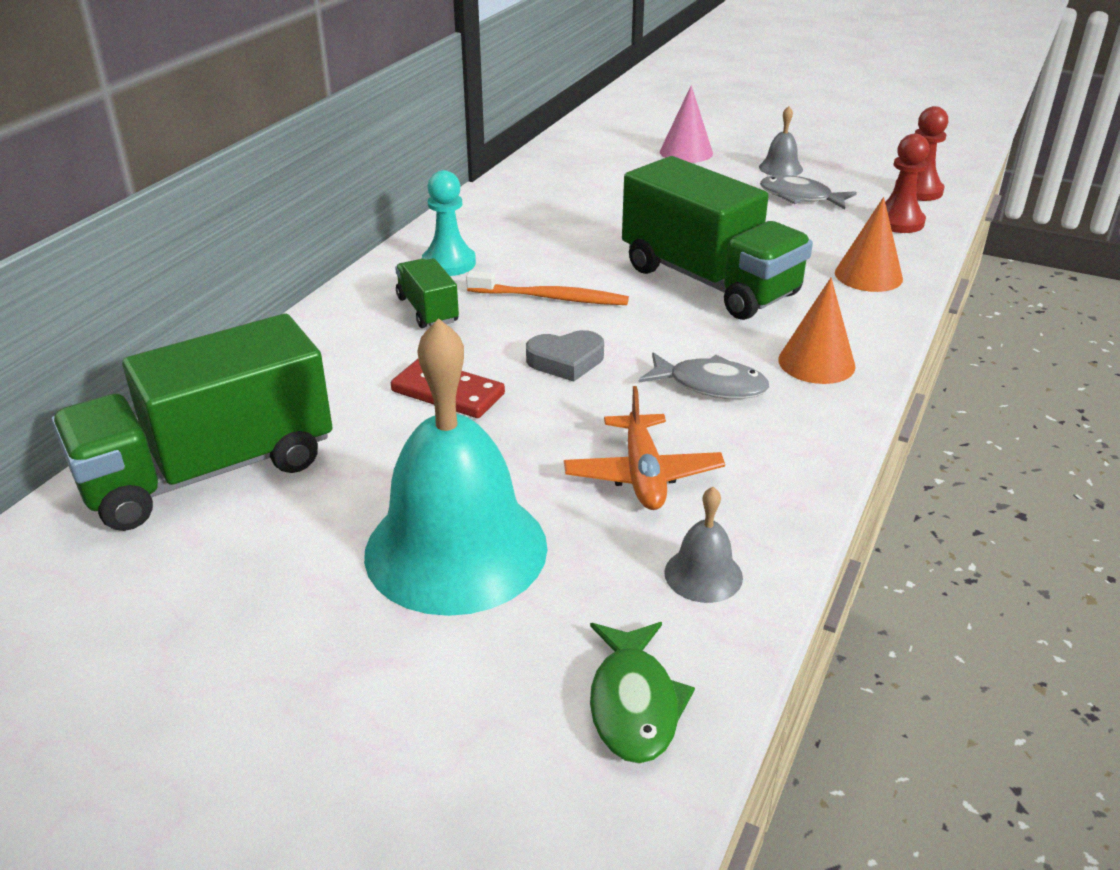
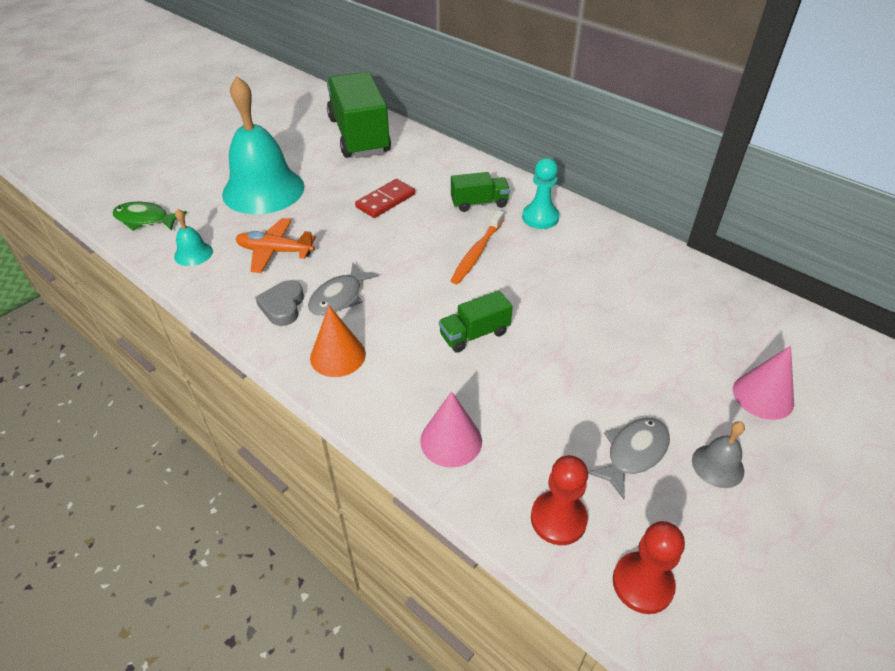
camera: 105 degrees right, 10 degrees up
(566, 361) = (397, 245): grey heart -> grey heart (282, 306)
(703, 574) = (193, 253): grey bell -> turquoise bell
(708, 281) = (474, 334): green truck -> green truck, size x0.47
(868, 275) = (451, 440): orange cone -> pink cone

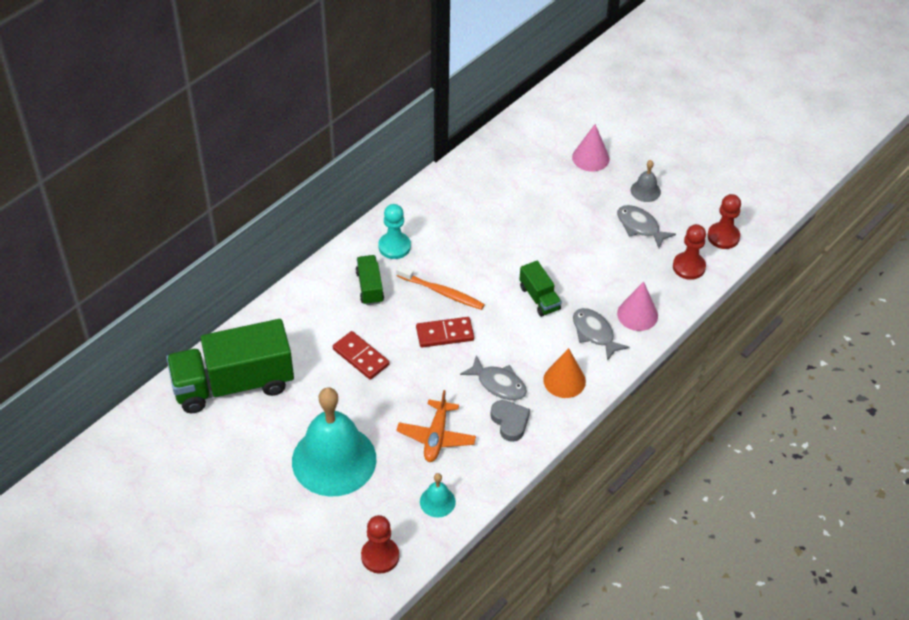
camera: 90 degrees left, 5 degrees up
(145, 219) = (380, 556): green fish -> red pawn
(282, 306) = (510, 422): grey heart -> grey heart turned 120 degrees counterclockwise
(415, 255) = (445, 334): none -> red domino
(415, 389) = (595, 333): none -> grey fish

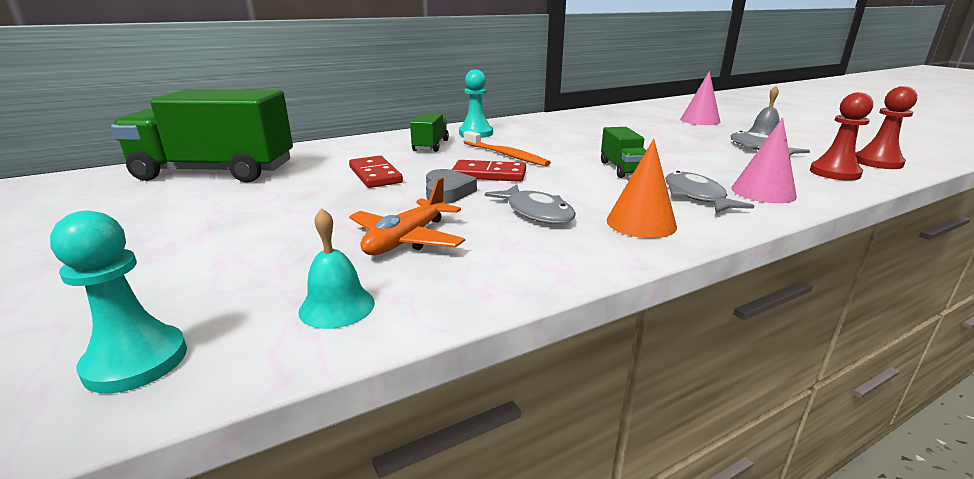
camera: 20 degrees right, 25 degrees down
(334, 460) = (237, 235): turquoise bell -> none
(380, 556) = (136, 361): red pawn -> turquoise pawn
(510, 422) = (534, 244): grey heart -> grey heart (447, 192)

